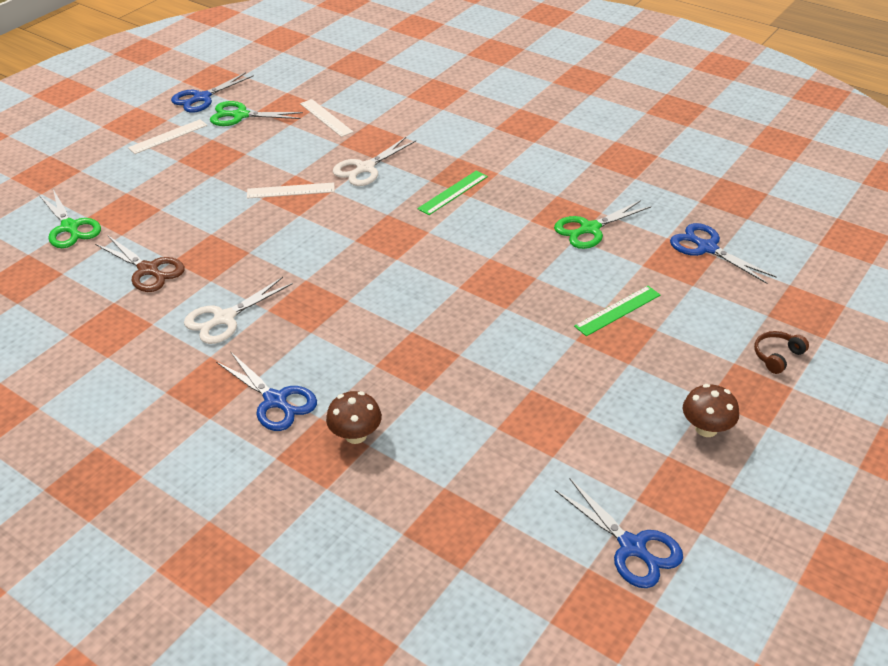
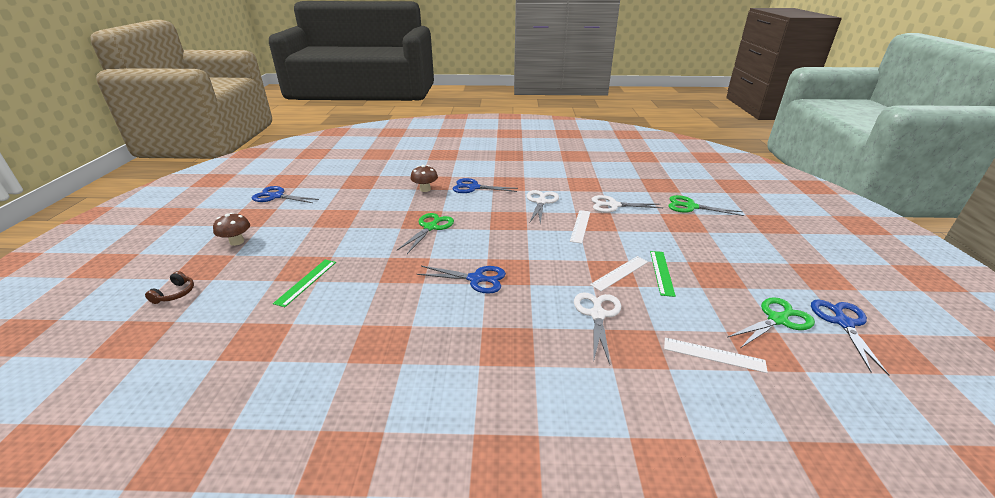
camera: 145 degrees right, 10 degrees down
(148, 270) = (613, 205): brown scissors -> white scissors
(168, 136) = (776, 275): white ruler -> white ruler (580, 226)
(453, 192) = (500, 323): green ruler -> green ruler (662, 272)
(590, 229) = (352, 339): green scissors -> green scissors (430, 227)
(707, 248) = (226, 365): blue scissors -> blue scissors (476, 279)

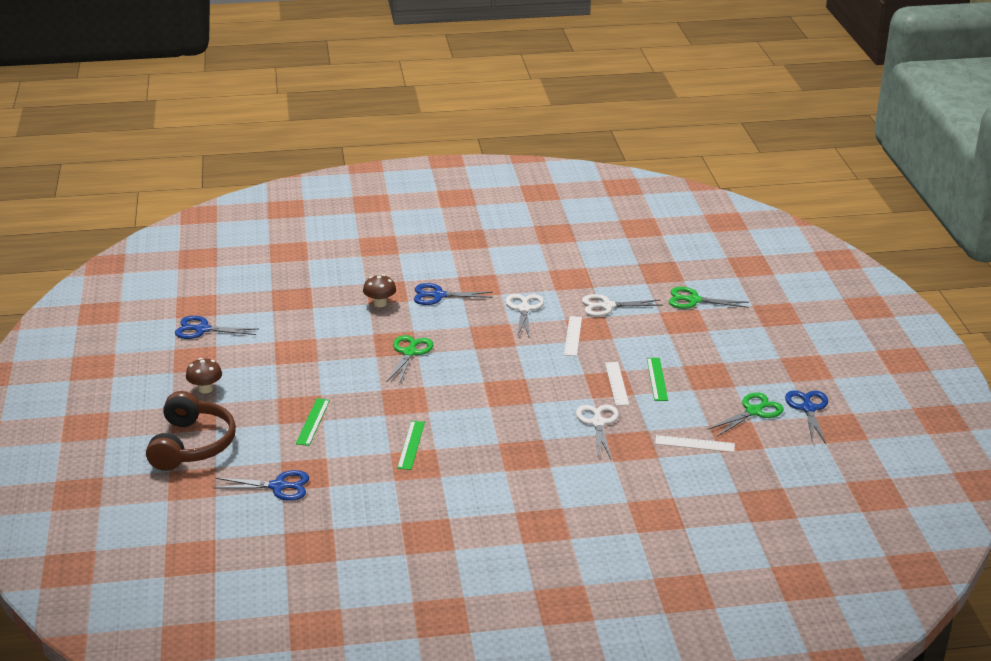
camera: 10 degrees left, 0 degrees up
(175, 293) = (192, 445): brown headphones -> brown headphones, size x2.47
(388, 318) = (411, 445): none -> green ruler
(476, 279) = (478, 403): blue scissors -> blue scissors (278, 486)
(620, 273) = (617, 383): white ruler -> white ruler turned 45 degrees counterclockwise

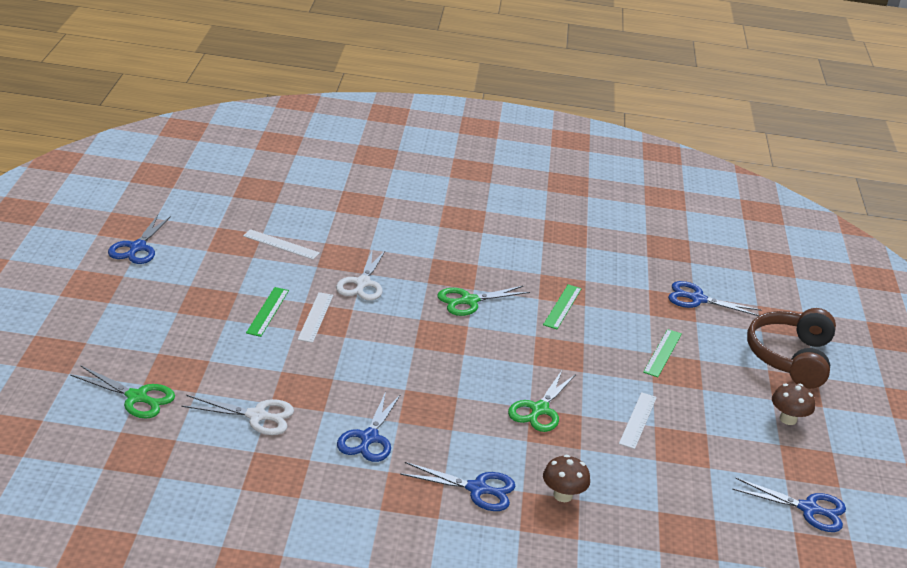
camera: 170 degrees left, 0 degrees up
(524, 309) = (369, 438): white scissors -> blue scissors
(573, 336) = (328, 385): white ruler -> white ruler (637, 420)
(753, 411) = (195, 257): green scissors -> green scissors (469, 301)

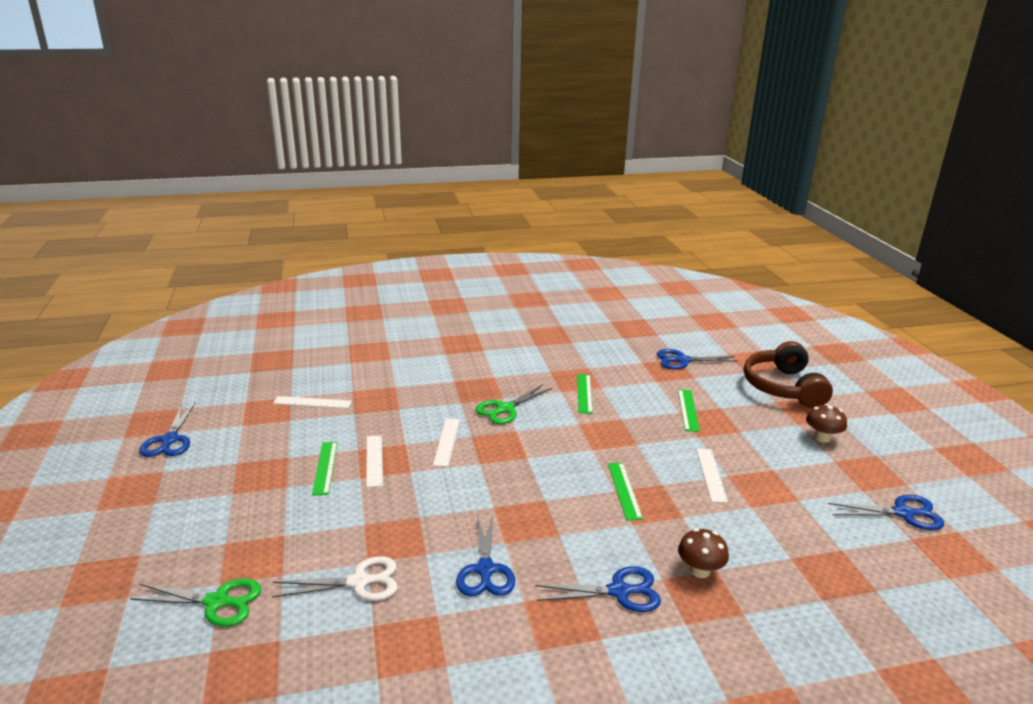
camera: 15 degrees left, 5 degrees down
(362, 283) = (403, 418): white scissors -> none
(393, 318) = (446, 441): none -> white ruler
(539, 410) = (624, 490): green scissors -> green ruler

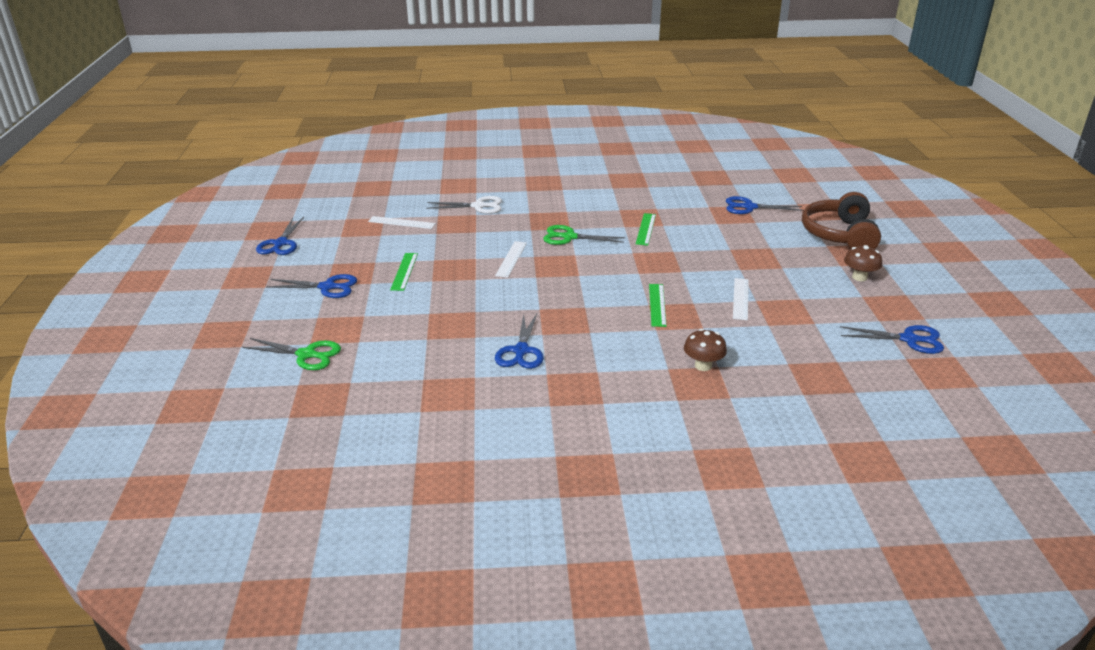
camera: 10 degrees right, 5 degrees up
(359, 582) = (417, 351): white scissors -> white scissors (478, 206)
(374, 460) = (446, 269): white ruler -> none
(505, 409) = (569, 237): green scissors -> green scissors turned 45 degrees clockwise
(619, 591) = (628, 374): blue scissors -> blue scissors (327, 287)
(688, 410) = (739, 248): green ruler -> none

